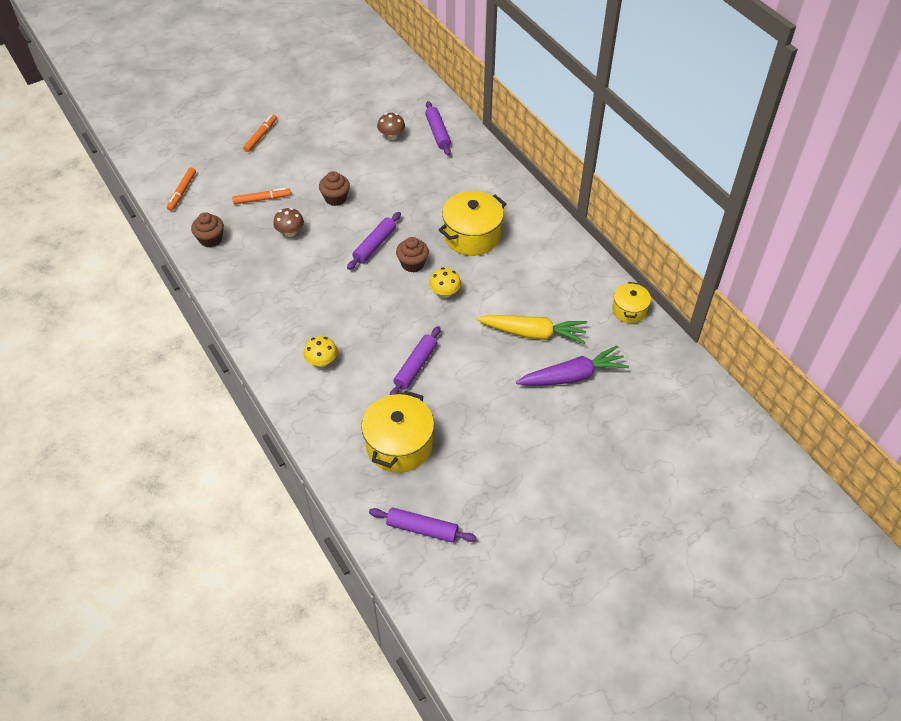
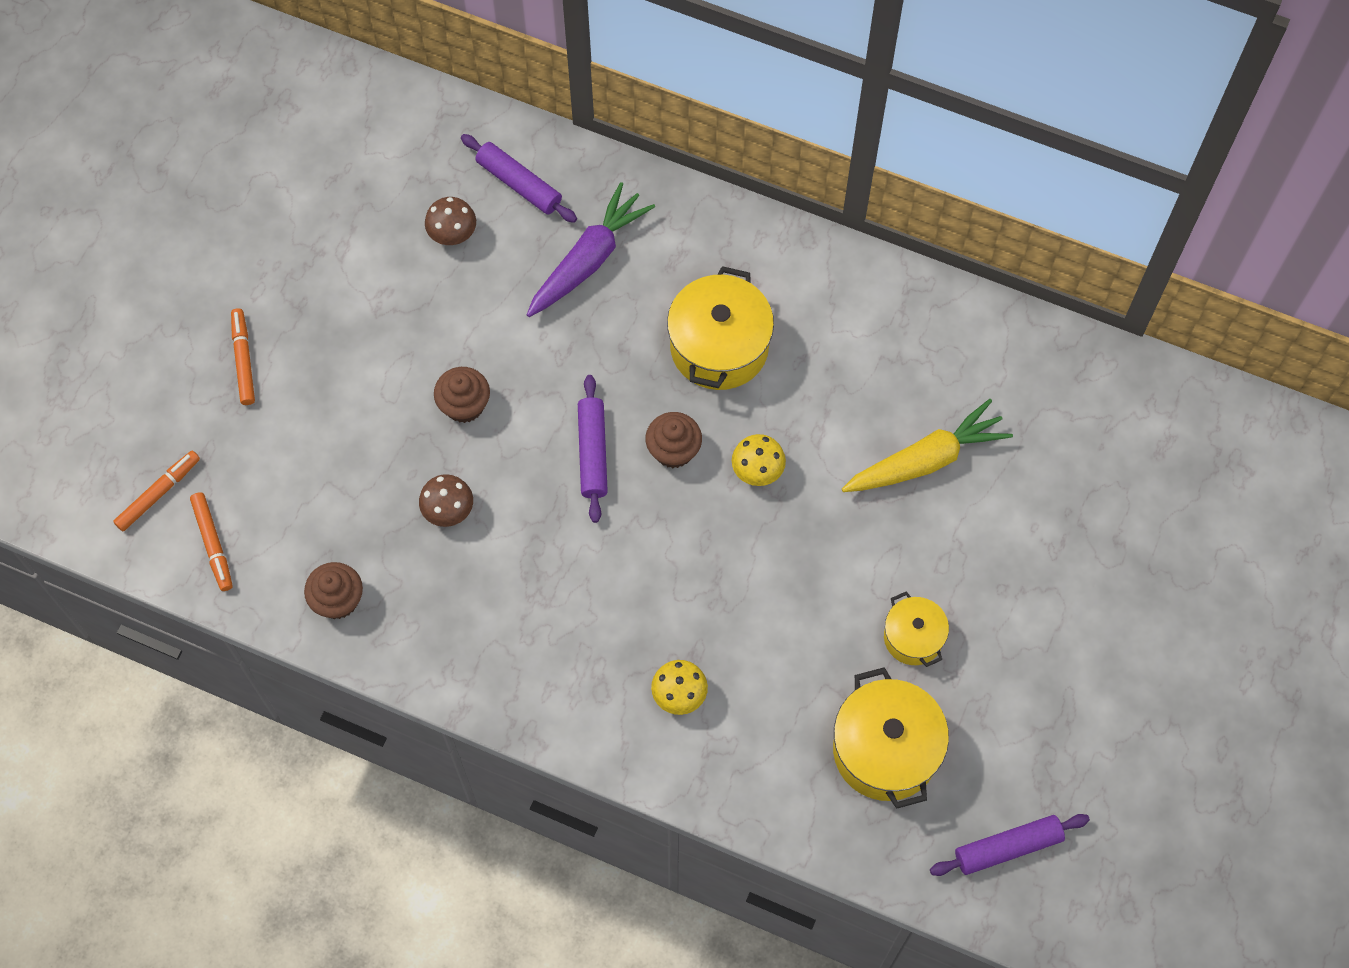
camera: 35 degrees left, 15 degrees up
(262, 199) = (352, 478): orange marker -> orange marker (158, 493)
(416, 366) = (812, 616): purple rolling pin -> none
(572, 376) = (1025, 494): purple carrot -> purple carrot (588, 260)
(629, 310) = (1023, 339): yellow pot -> yellow pot (913, 637)

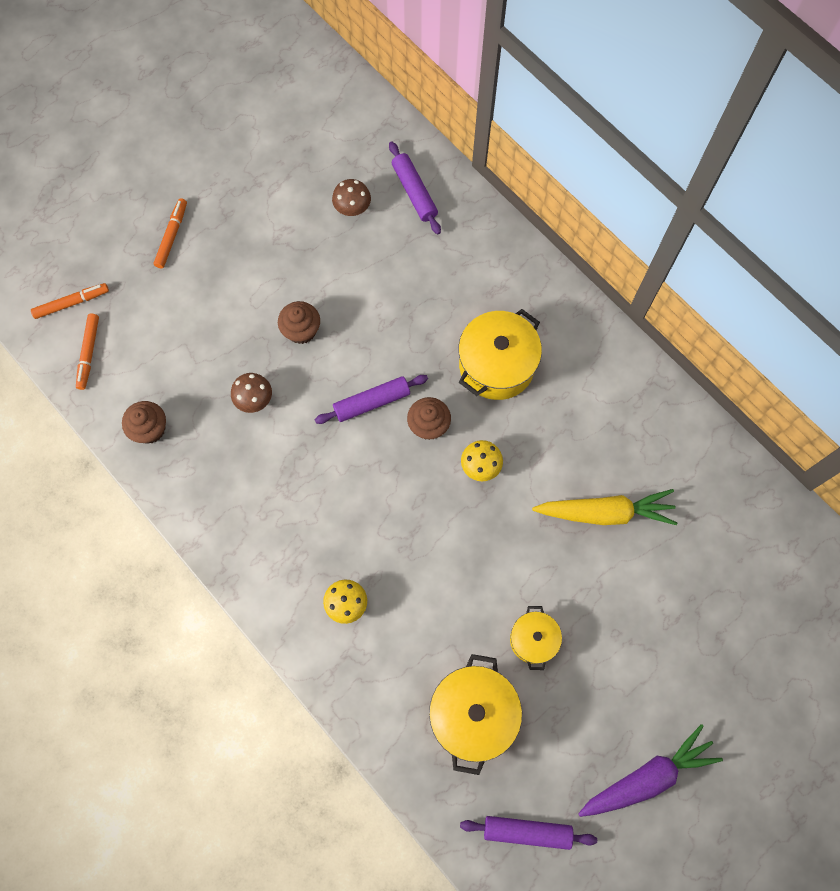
camera: 25 degrees right, 5 degrees up
(588, 260) = (436, 265): purple carrot -> purple carrot (647, 777)
(593, 452) = (372, 402): purple rolling pin -> purple rolling pin turned 45 degrees clockwise

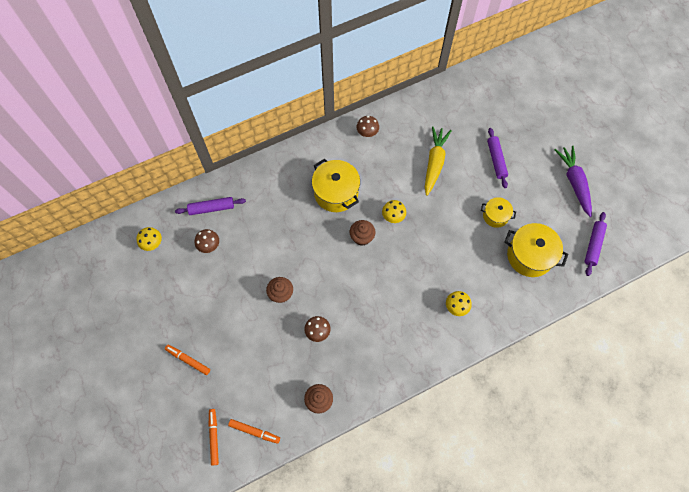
camera: 75 degrees left, 5 degrees down
(335, 132) = (152, 243): none -> yellow mushroom
(372, 402) = (339, 264): purple rolling pin -> purple rolling pin (496, 160)
(627, 386) = (367, 133): none -> brown mushroom

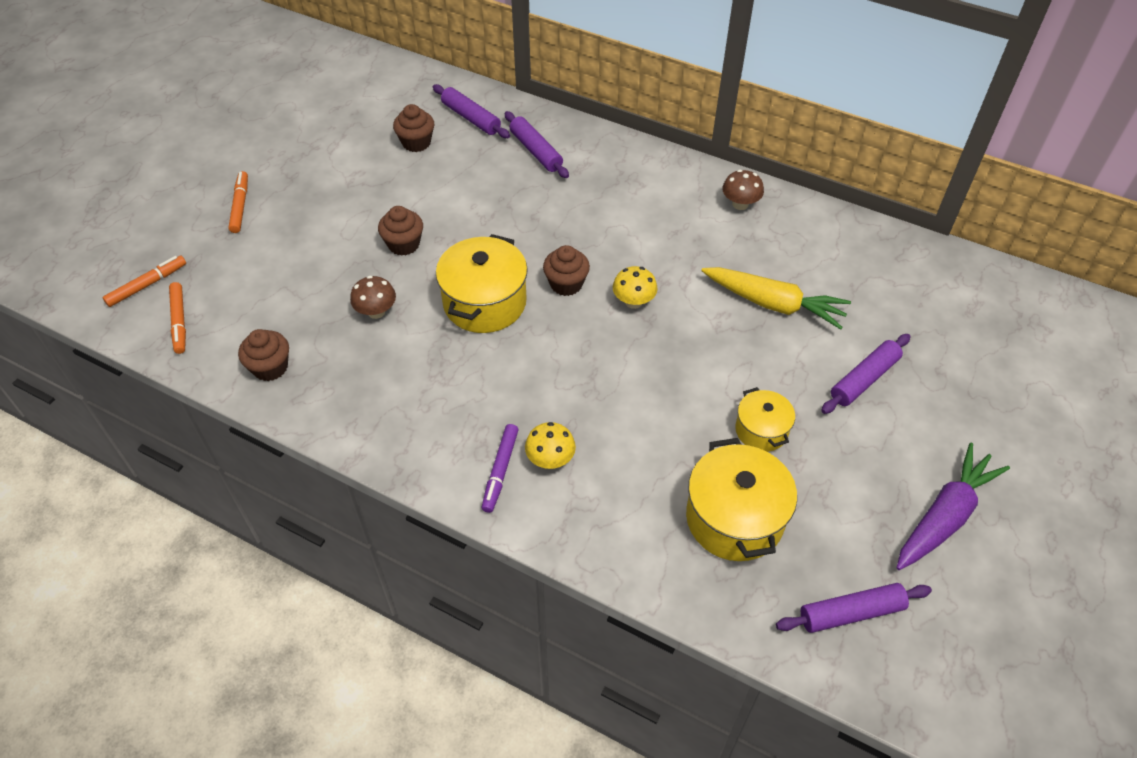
camera: 55 degrees right, 15 degrees down
(152, 243) = (376, 95): yellow mushroom -> none
(209, 245) = (416, 142): brown mushroom -> brown cupcake
(262, 194) = (536, 151): none -> purple rolling pin
(336, 193) = (610, 221): yellow pot -> yellow pot (484, 302)
(434, 163) = (773, 304): yellow carrot -> yellow carrot turned 45 degrees clockwise
(449, 331) = (500, 471): none -> purple marker

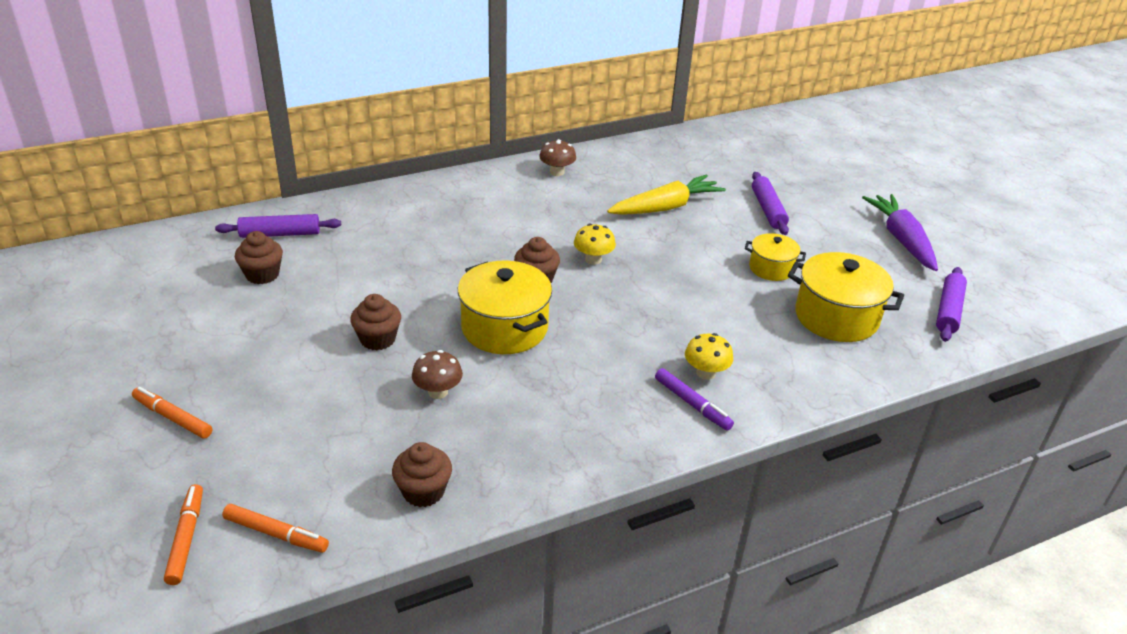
camera: 55 degrees left, 15 degrees down
(536, 151) = (371, 223): purple rolling pin -> none

